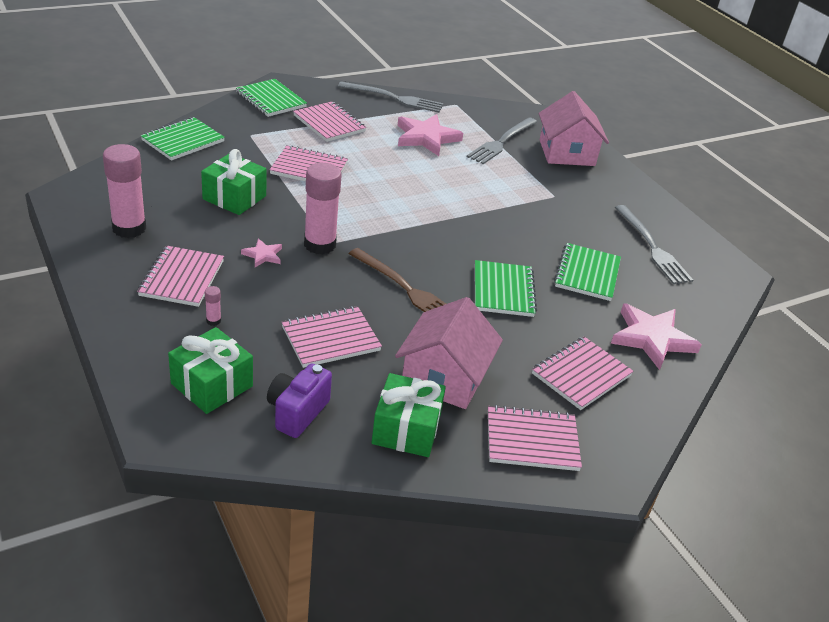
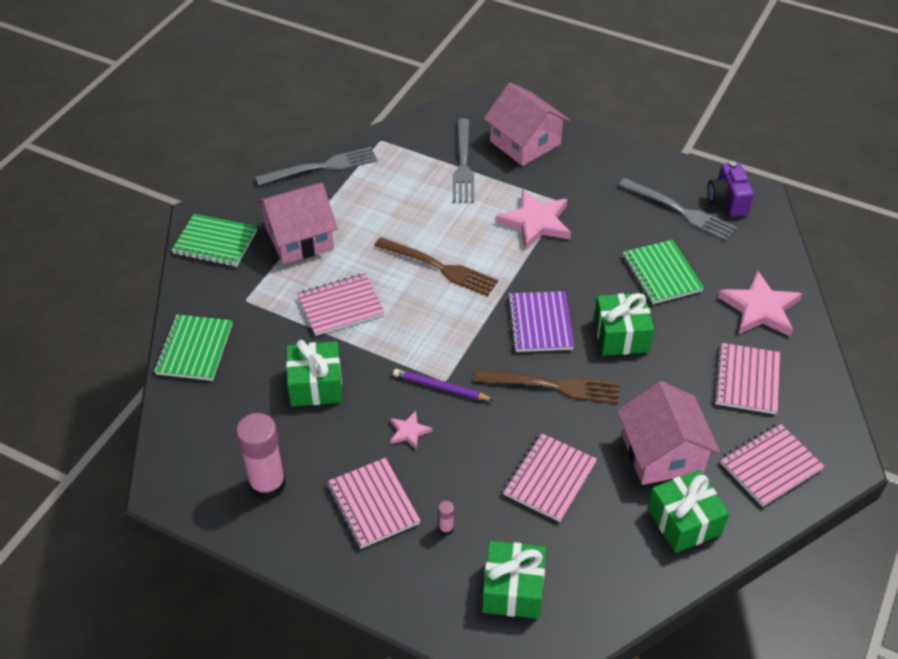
camera: 30 degrees left, 10 degrees up
(297, 412) = (598, 566): purple camera -> purple camera (727, 201)
(320, 245) = (440, 387): pink glue stick -> purple pencil
(329, 123) = (299, 238): pink notebook -> pink house
(409, 184) = (439, 267): none -> brown fork
(426, 138) = (398, 201): pink star -> pink star (535, 222)
(445, 250) = (540, 323): none -> purple notebook
(503, 291) = (621, 335): green notebook -> green gift

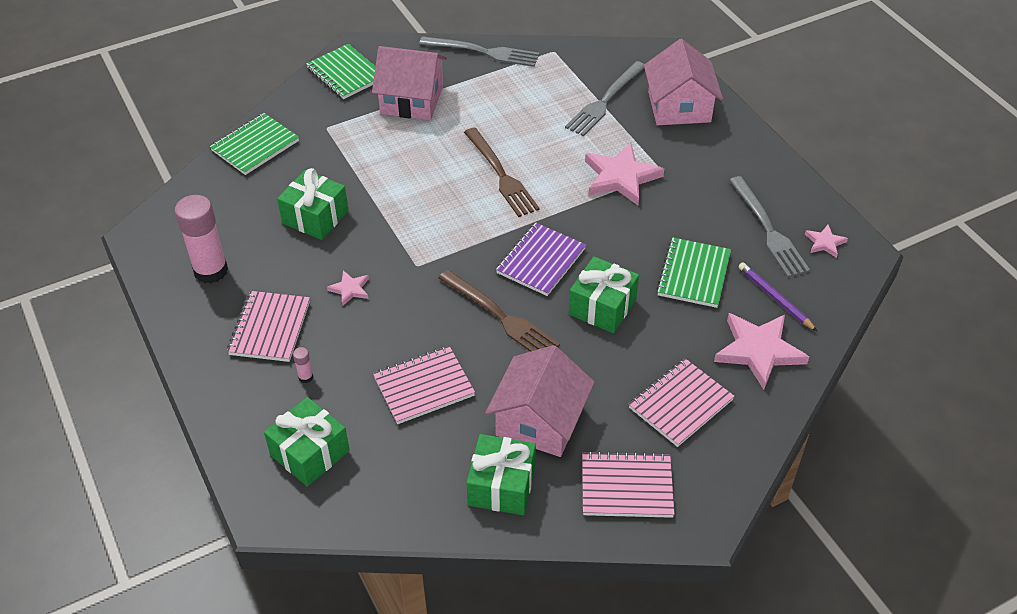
camera: 35 degrees right, 0 degrees up
(340, 306) = (392, 167): pink notebook -> none
(440, 387) = (408, 269): purple pencil -> purple pencil (775, 298)
(727, 201) = (824, 242): purple camera -> pink star

